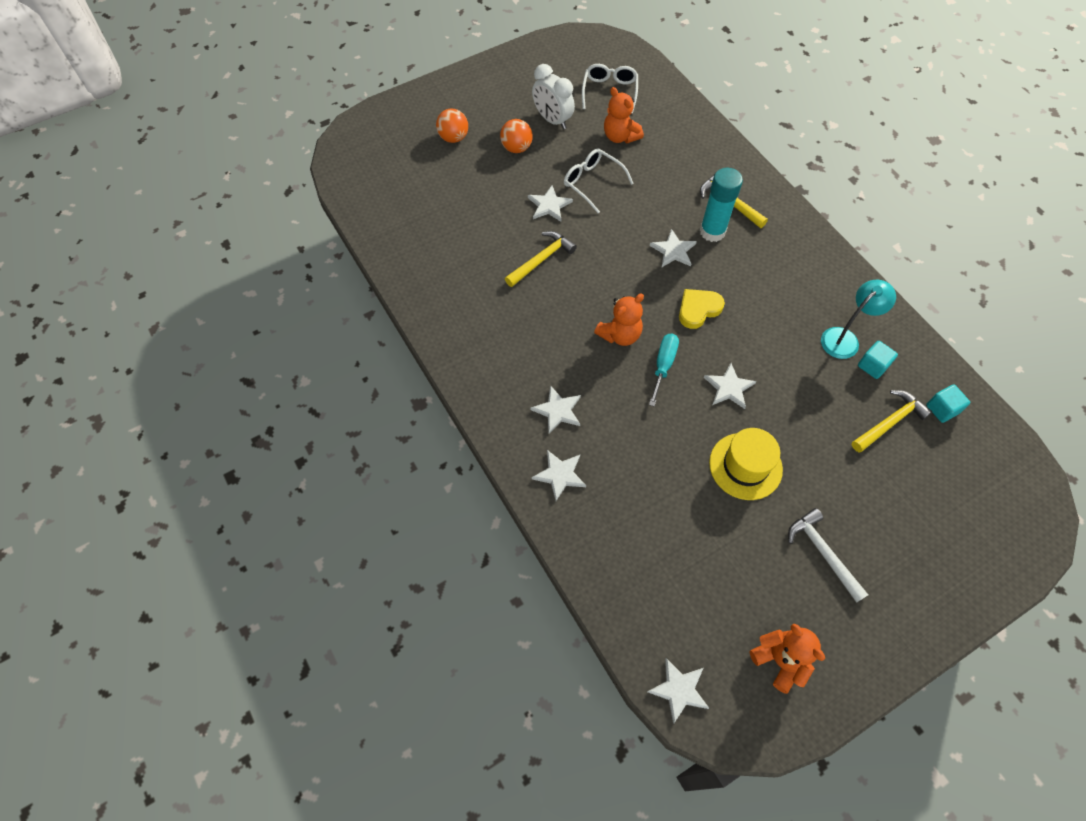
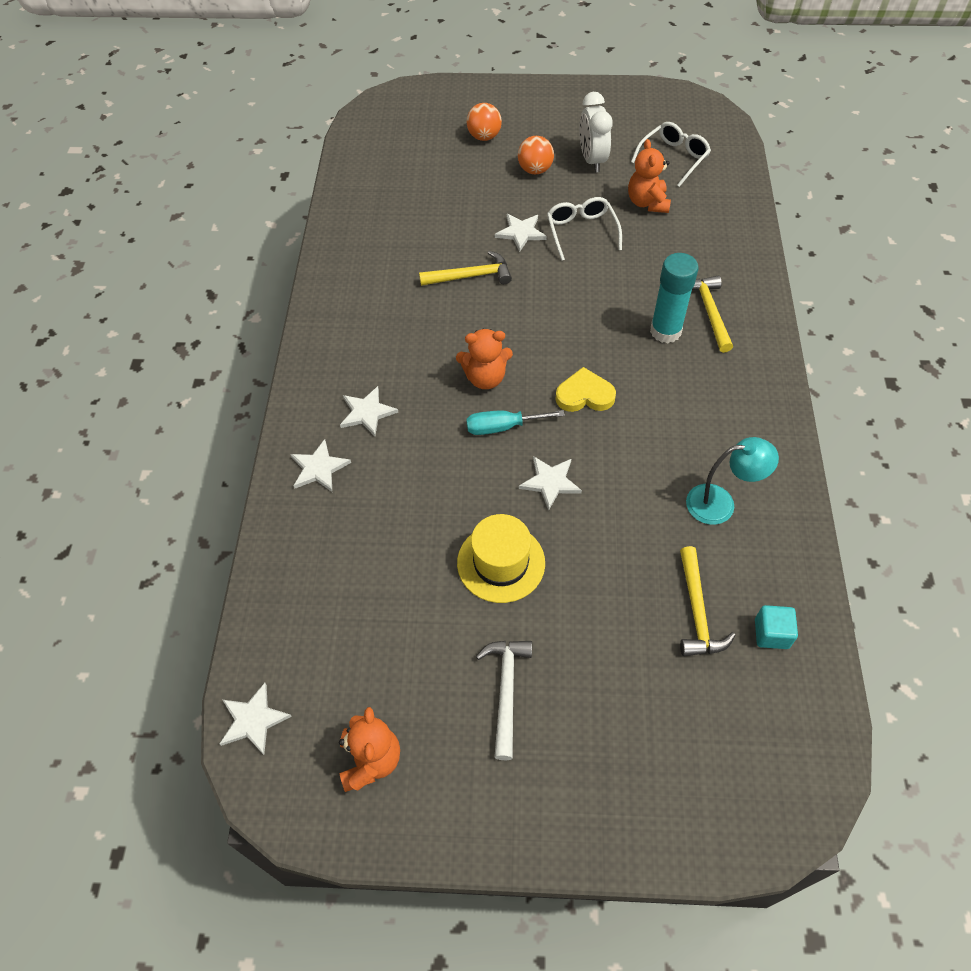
camera: 35 degrees right, 5 degrees down
(663, 365) = (502, 427): turquoise screwdriver -> turquoise screwdriver turned 150 degrees counterclockwise
(673, 251) = (608, 329): white star -> none
(872, 366) = (728, 546): turquoise cube -> none
(890, 422) = (697, 612): yellow hammer -> yellow hammer turned 90 degrees clockwise

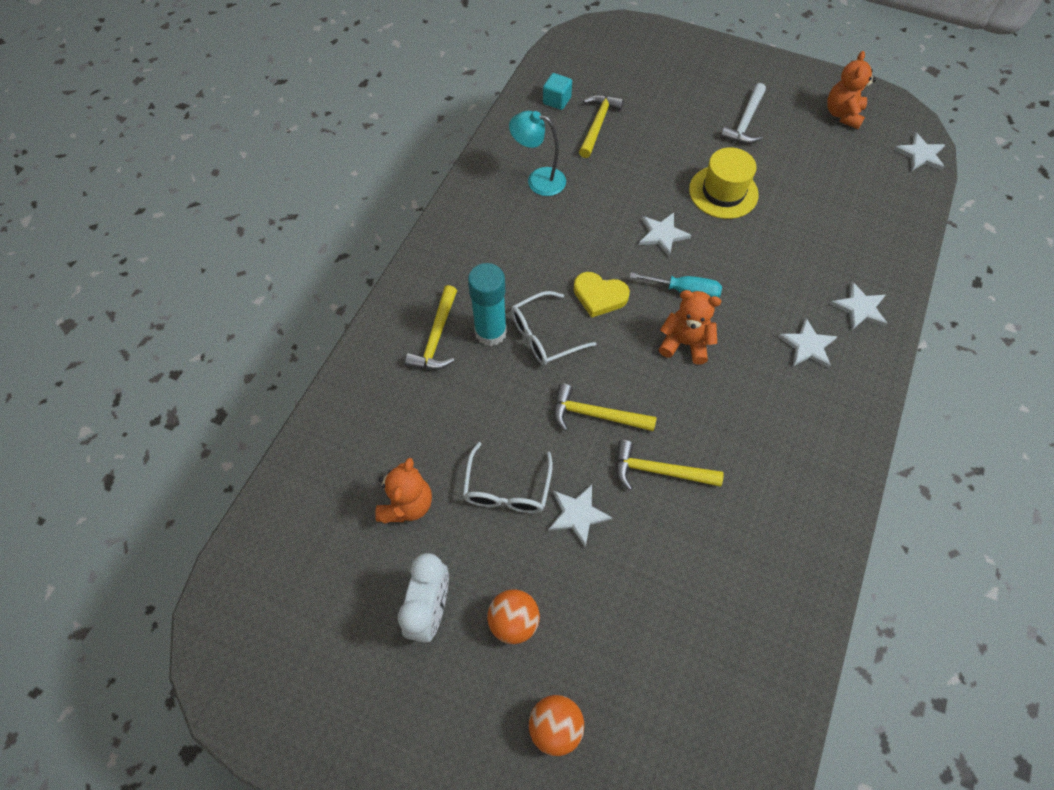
camera: 160 degrees left, 5 degrees up
(539, 298) = (596, 415): none -> yellow hammer
(673, 158) = (327, 569): white glasses -> white glasses (544, 336)

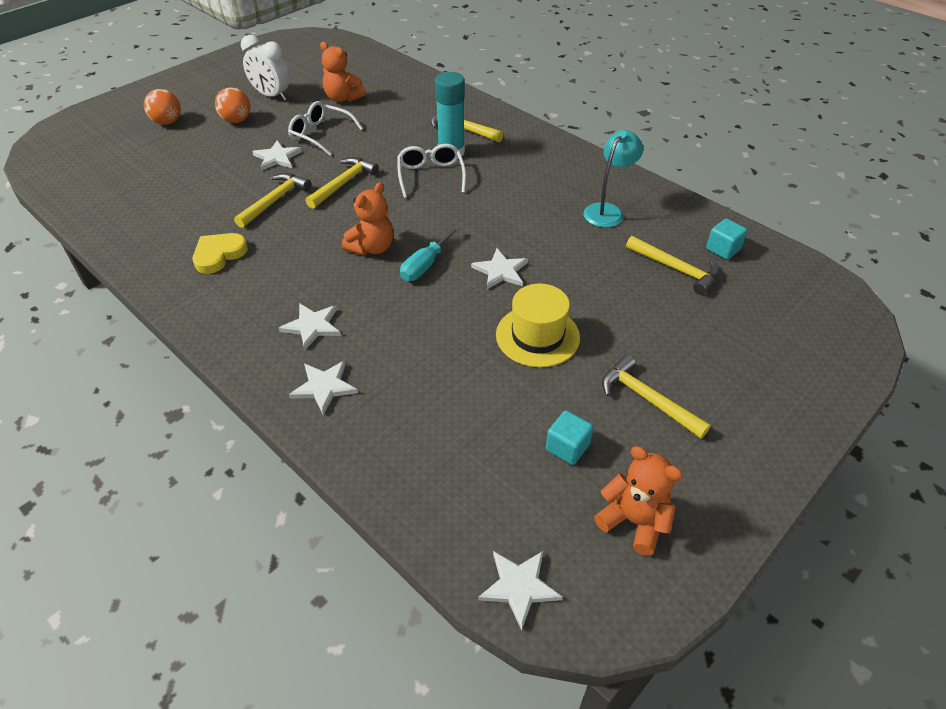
camera: 110 degrees right, 15 degrees down
(599, 296) = (452, 213): yellow heart -> yellow heart (219, 255)
(745, 122) = (647, 399): white hammer -> yellow hammer
(812, 154) = (567, 447): none -> turquoise cube

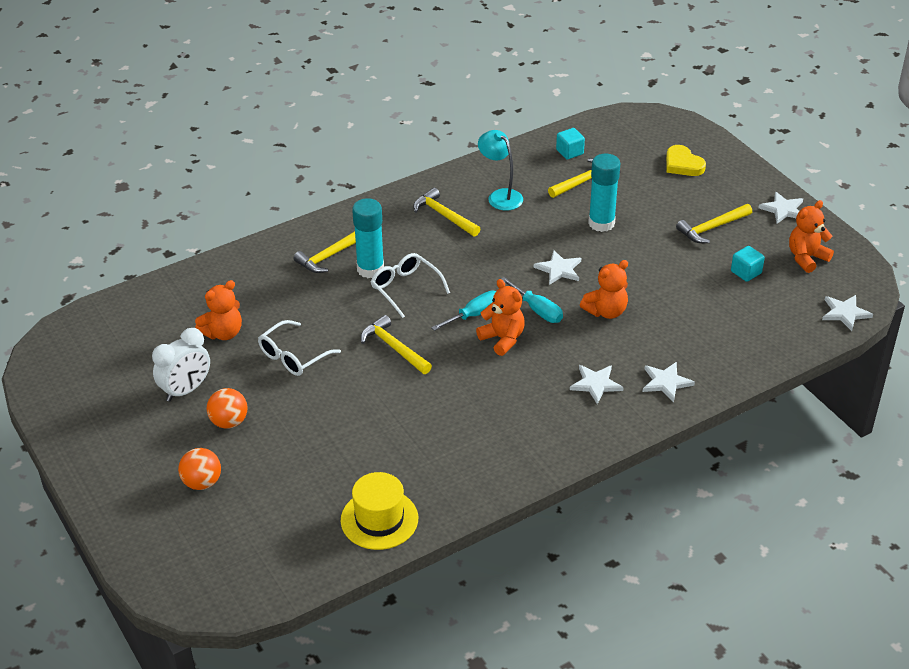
camera: 75 degrees left, 5 degrees down
(219, 255) = (479, 440): yellow heart -> yellow heart (683, 164)
(275, 200) = (404, 397): yellow hammer -> yellow hammer (444, 215)
(277, 158) = (325, 392): white star -> white star (783, 209)
(405, 224) = (475, 314): none -> turquoise screwdriver
(431, 176) = (405, 288): white glasses -> white glasses turned 45 degrees clockwise
(440, 318) = (606, 311): none -> orange teddy bear
(537, 336) = (639, 264): yellow hat -> yellow hat (379, 519)
(601, 293) = (601, 223): none -> turquoise glue stick

